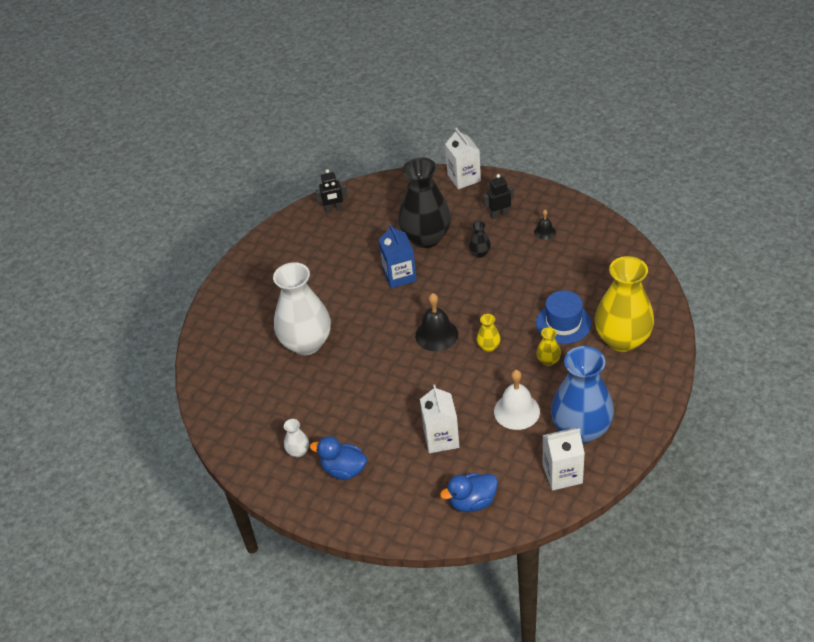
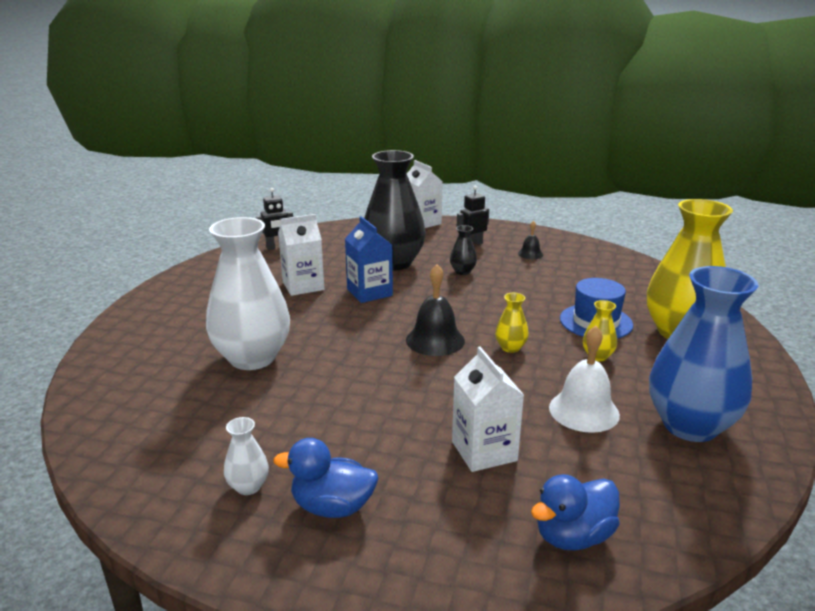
camera: 15 degrees left, 20 degrees down
(562, 474) = (698, 483): white carton -> white carton (303, 286)

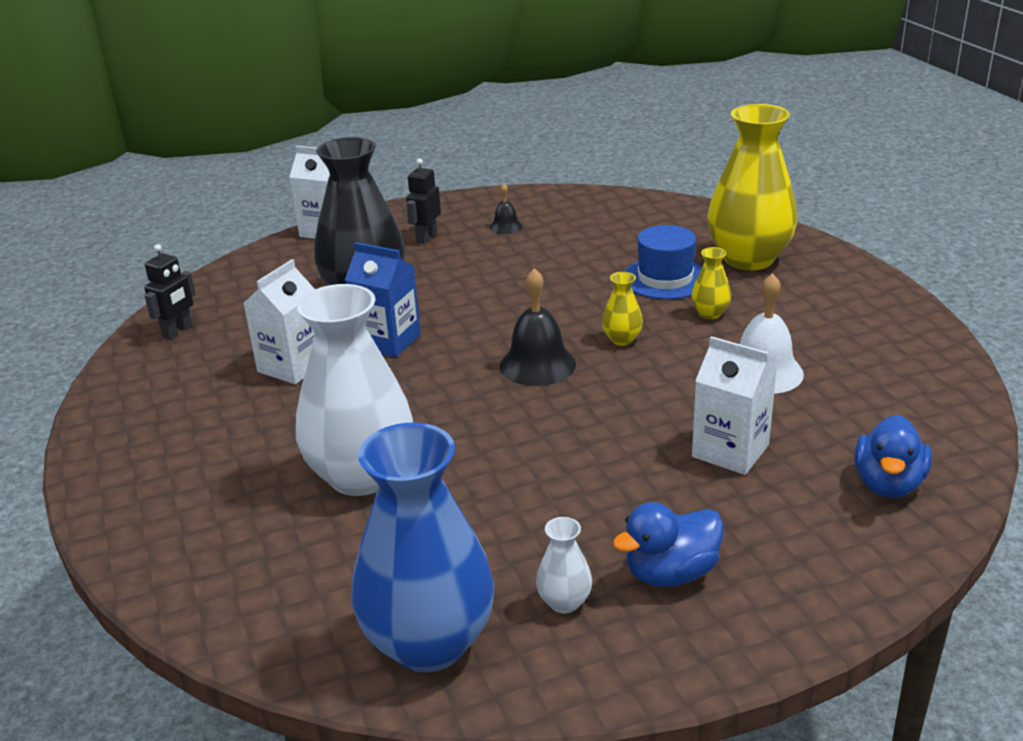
camera: 35 degrees left, 5 degrees up
(462, 271) = (460, 275): black vase -> none
(690, 425) = (858, 345): blue vase -> blue vase (429, 643)

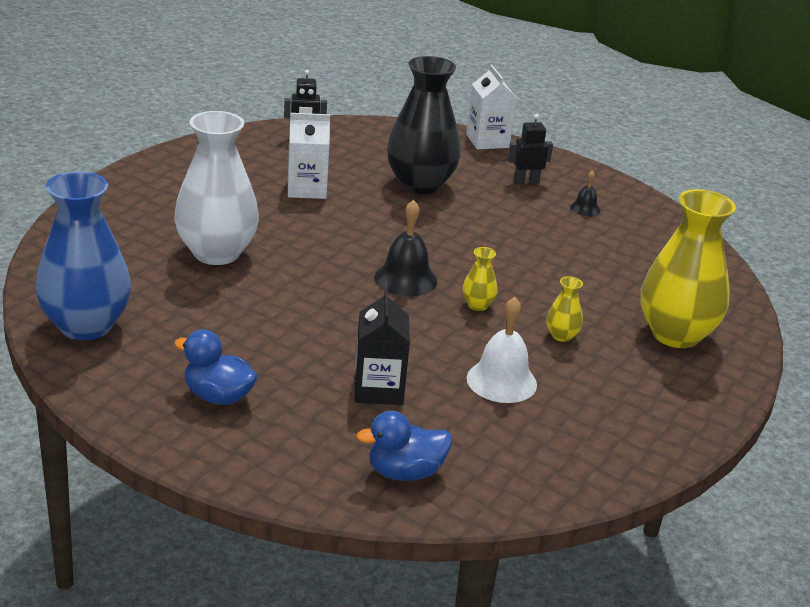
camera: 50 degrees right, 0 degrees up
(388, 341) = (372, 212): blue carton -> none
(564, 602) = (157, 363): white vase -> none
(665, 278) = (592, 301): blue hat -> none
(730, 451) = (378, 389): white carton -> black carton

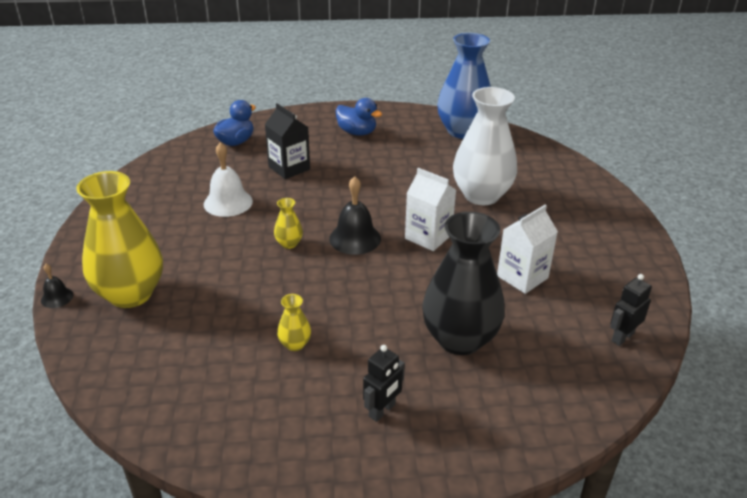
camera: 145 degrees right, 5 degrees up
(218, 396) = (357, 132): blue duck -> blue duck turned 45 degrees clockwise
(487, 141) = (488, 461): white carton -> white carton (428, 237)
(561, 336) = (214, 250): yellow vase -> yellow vase (295, 344)
(585, 208) = (294, 405): black bell -> black bell (57, 297)

